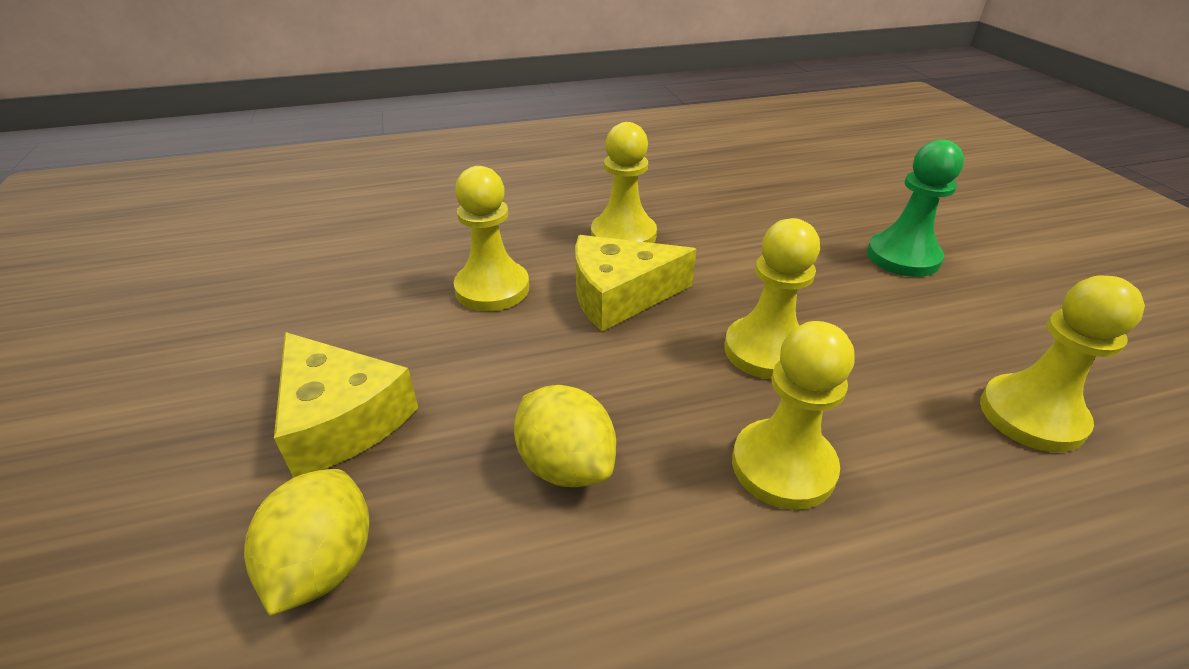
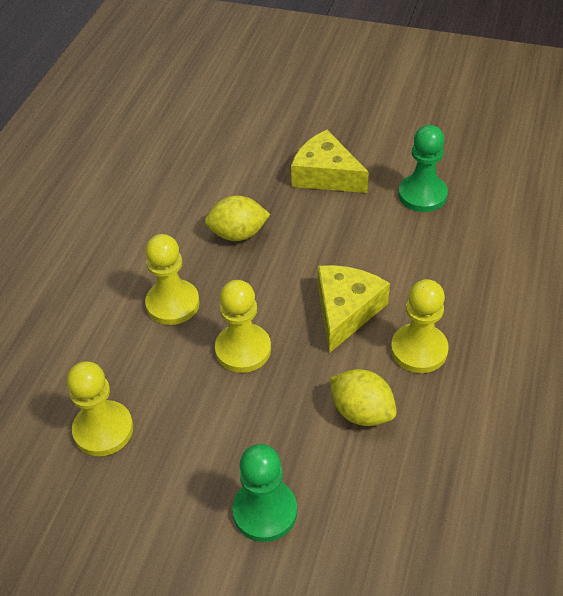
camera: 125 degrees right, 10 degrees up
(324, 564) = (250, 159): yellow lemon -> yellow lemon (361, 412)
(341, 419) = (326, 175): yellow cheese -> yellow cheese turned 45 degrees clockwise
(352, 304) = (422, 195): none -> green pawn
(492, 289) = (397, 255): yellow pawn -> none

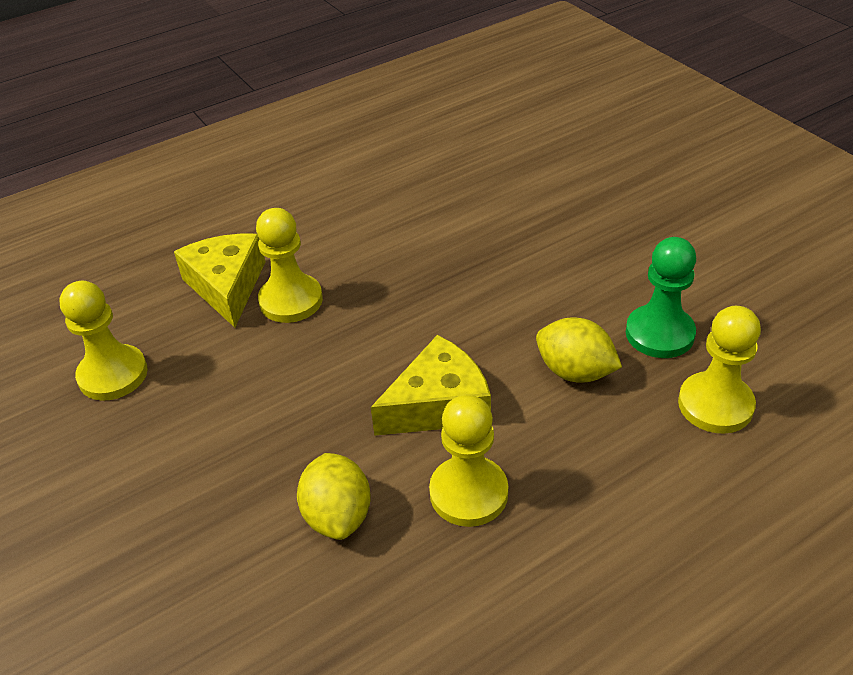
camera: 40 degrees right, 5 degrees down
(238, 234) = (420, 270): yellow lemon -> yellow lemon (575, 372)
(243, 349) = (301, 380): yellow pawn -> yellow pawn (715, 405)
(265, 511) = (144, 544): green pawn -> none
(326, 175) = (573, 259): yellow cheese -> yellow cheese (227, 286)

